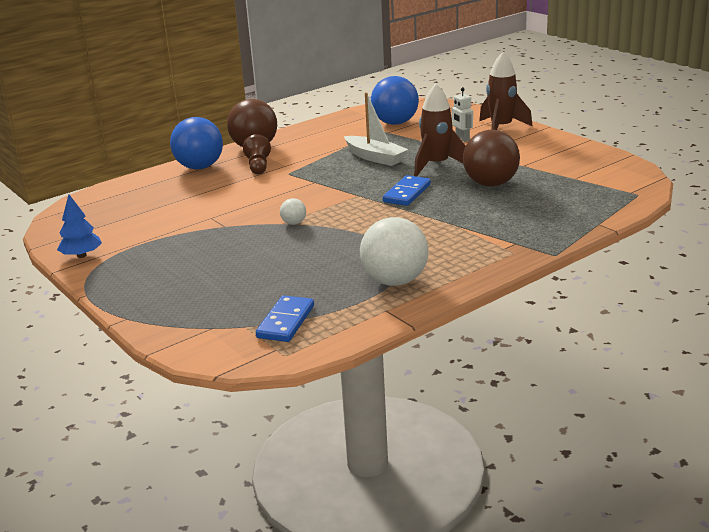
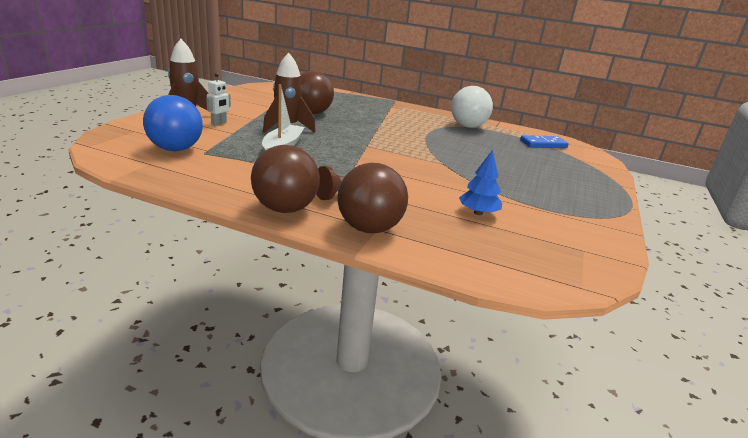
camera: 125 degrees left, 0 degrees up
(82, 255) = (604, 230): blue tree -> blue tree (478, 213)
(200, 167) = (369, 228): blue ball -> brown ball
(294, 223) = (437, 159): white ball -> none
(407, 193) = (349, 132): blue domino -> none

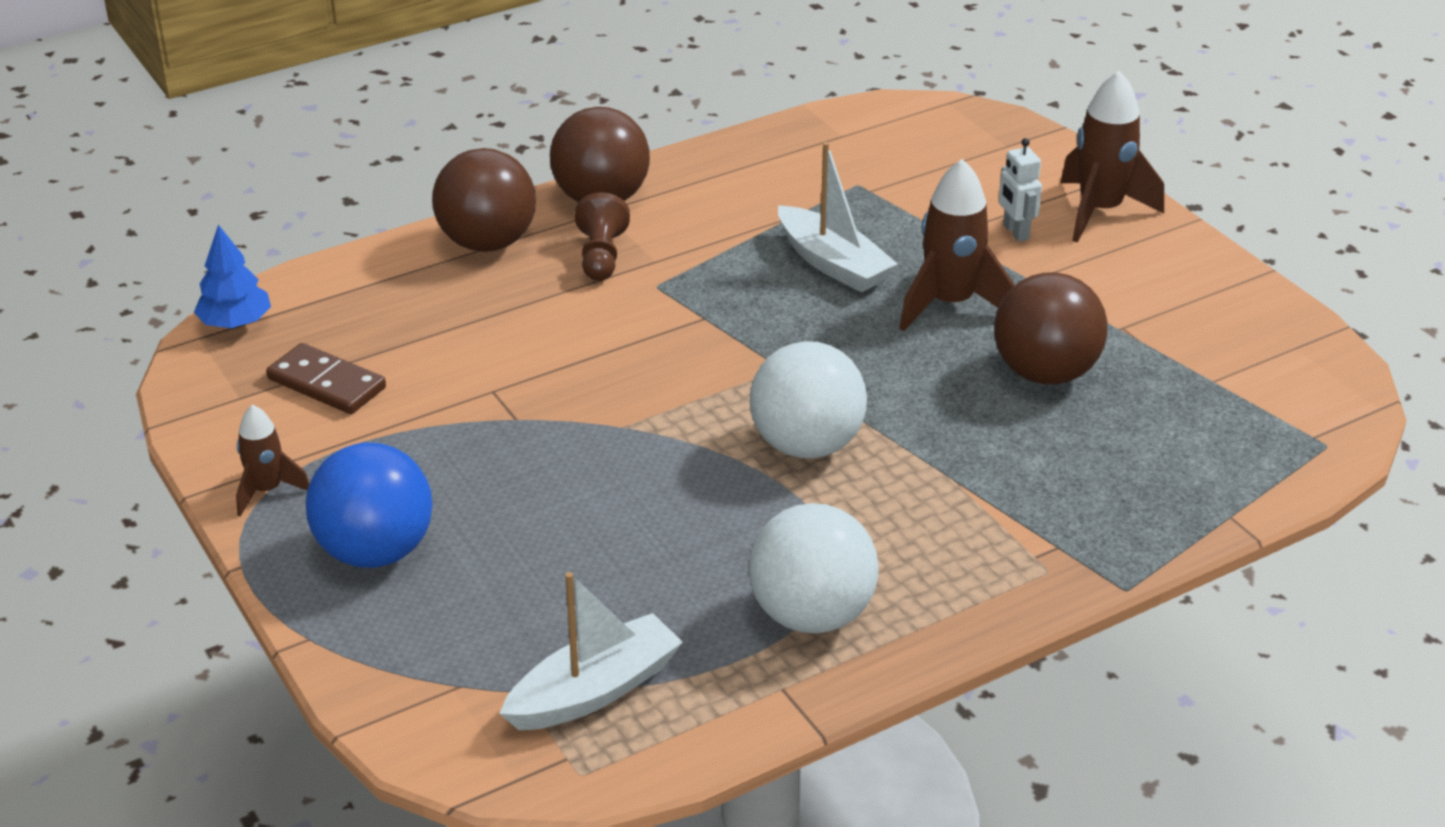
camera: 130 degrees right, 10 degrees up
(176, 149) = (891, 165): blue ball -> blue ball (375, 551)
(402, 136) = (806, 445): none -> white ball
(478, 213) = (424, 358): blue tree -> blue tree (236, 323)
(534, 230) = (327, 383): none -> brown domino
(543, 144) = (594, 691): blue domino -> white boat
(601, 217) = (267, 491): none -> brown rocket

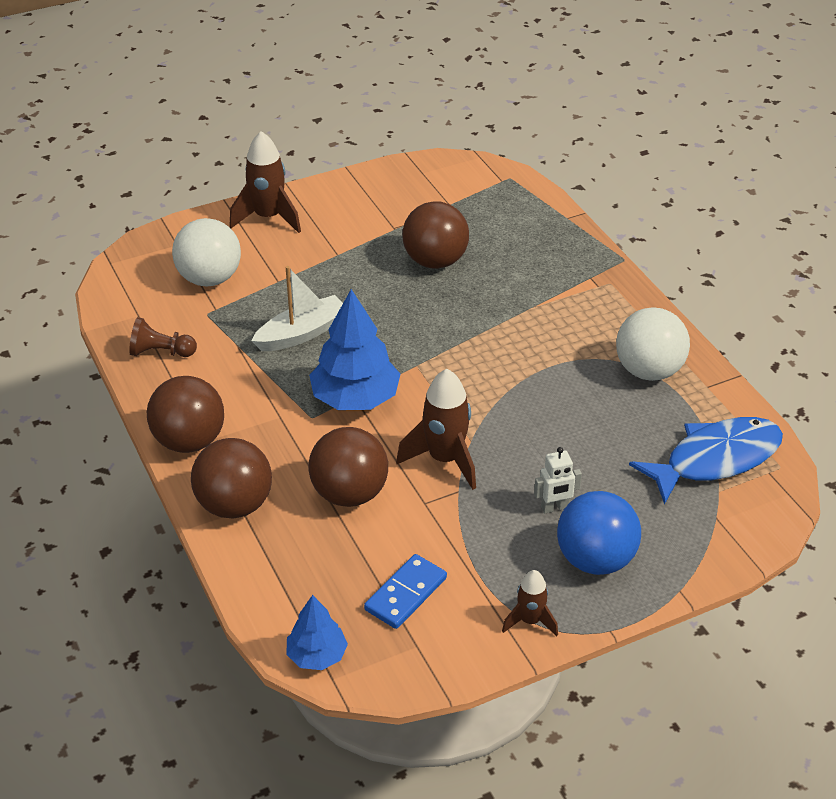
camera: 85 degrees left, 5 degrees up
(327, 383) = (405, 594): brown domino -> blue domino
(509, 327) = (349, 494): none -> brown ball
(594, 691) = (716, 459): white boat -> blue fish
(601, 256) = (268, 443): brown pawn -> brown pawn (161, 352)
(699, 318) = (355, 398): none -> blue tree
(806, 445) = (496, 361): white ball -> white ball (209, 279)
(950, 304) = (358, 289): brown rocket -> brown rocket (445, 459)
(1015, 232) = (284, 253): white robot -> white robot (554, 508)

